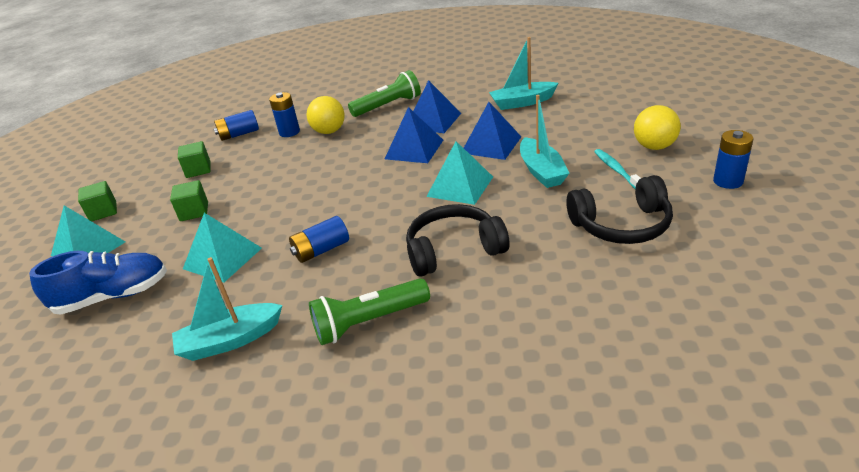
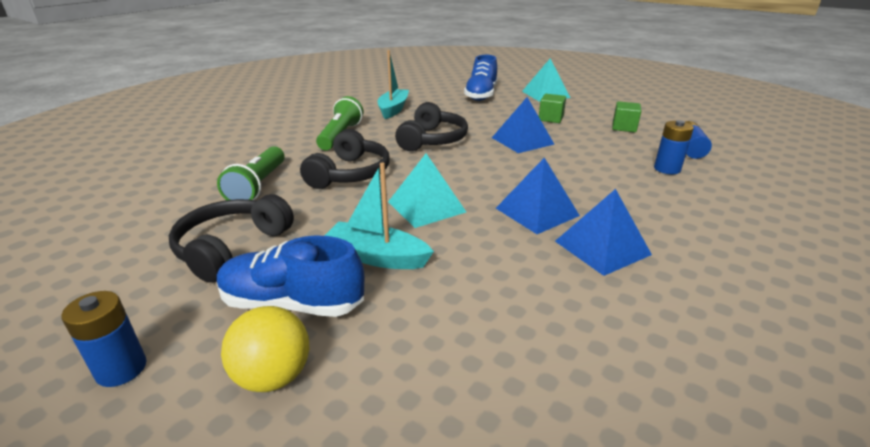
camera: 120 degrees right, 5 degrees down
(103, 212) = (591, 100): green cube -> none
(222, 258) = (474, 117): turquoise pyramid -> none
(321, 250) = (432, 140): blue battery -> black headphones
(329, 131) = (645, 185): yellow ball -> none
(388, 106) = (691, 236): green flashlight -> green flashlight (258, 186)
(491, 144) = (481, 256): blue pyramid -> blue pyramid (522, 141)
(522, 102) = (581, 346): turquoise boat -> none
(616, 170) = (293, 303): turquoise toothbrush -> blue shoe

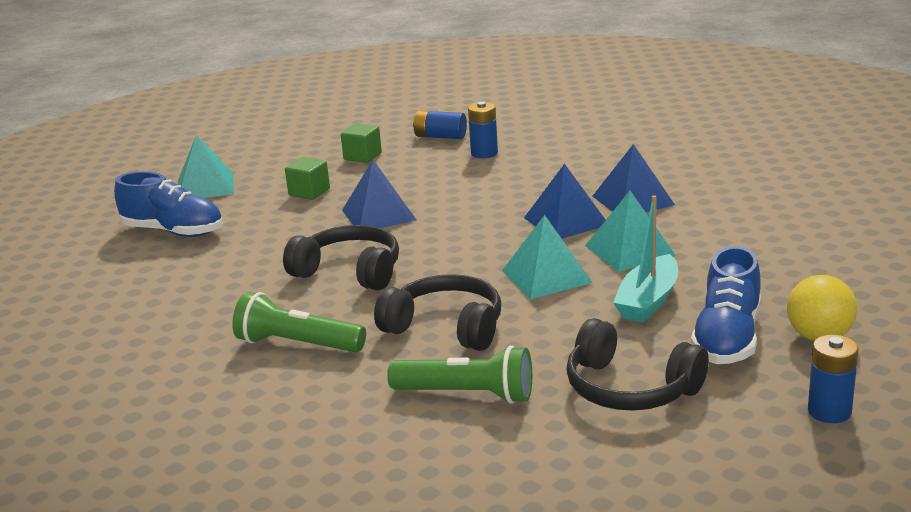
camera: 80 degrees left, 5 degrees down
(393, 109) = (196, 304): turquoise boat -> none
(481, 246) = (629, 250): none -> turquoise pyramid

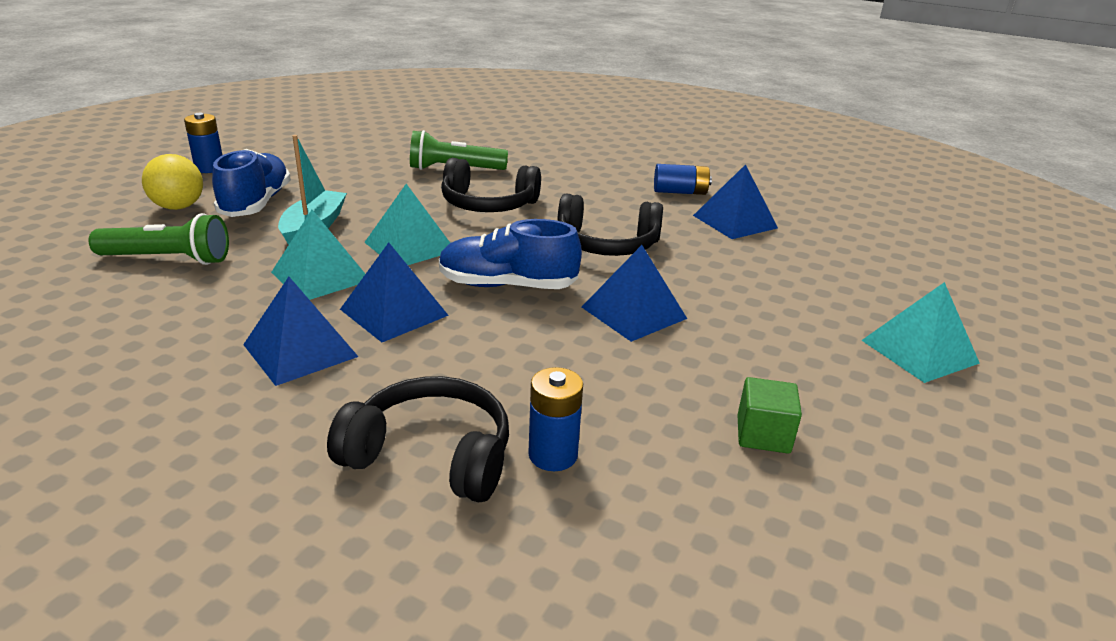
camera: 160 degrees right, 5 degrees up
(173, 231) = (847, 281): blue shoe -> blue shoe (507, 285)
(187, 293) = (735, 221): none -> blue pyramid
(297, 344) = (597, 191): green flashlight -> green flashlight (168, 259)
(309, 192) = (761, 347): green cube -> none
(440, 137) = (666, 510): blue battery -> blue battery (680, 192)
(630, 388) = (342, 175): black headphones -> black headphones (431, 455)

